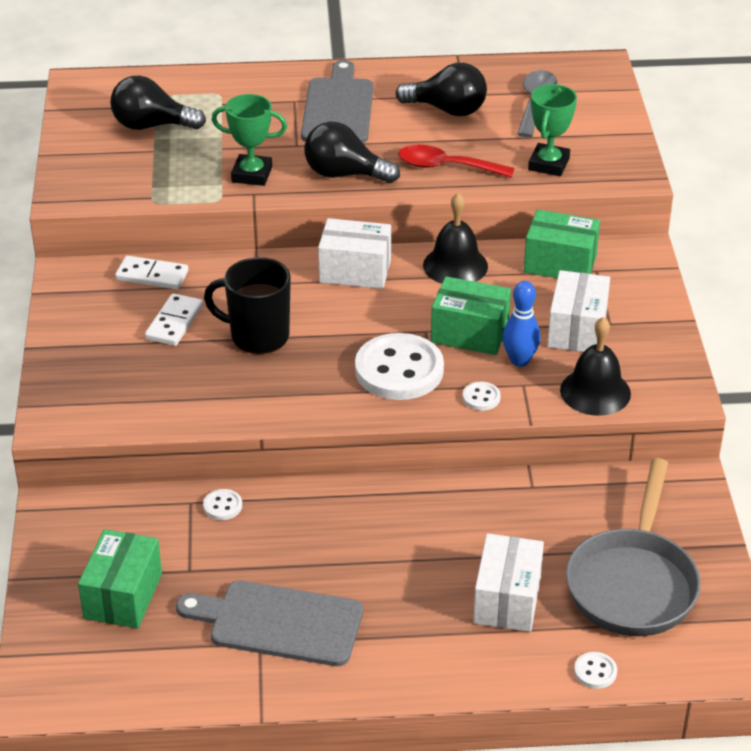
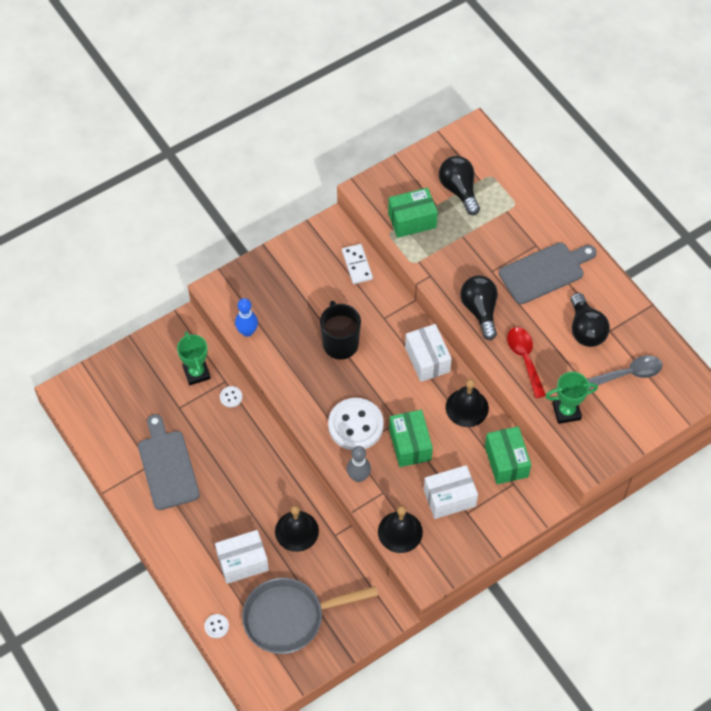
camera: 60 degrees right, 20 degrees up
(123, 596) = (146, 389): green box -> green box (412, 220)
(174, 322) = (325, 298): white domino -> none
(252, 174) = (447, 265): green trophy -> green trophy (196, 373)
(481, 397) = (358, 476): white button -> grey bowling pin
(497, 522) = (296, 531): none -> black bell
(519, 360) = (402, 481): blue bowling pin -> blue bowling pin (247, 331)

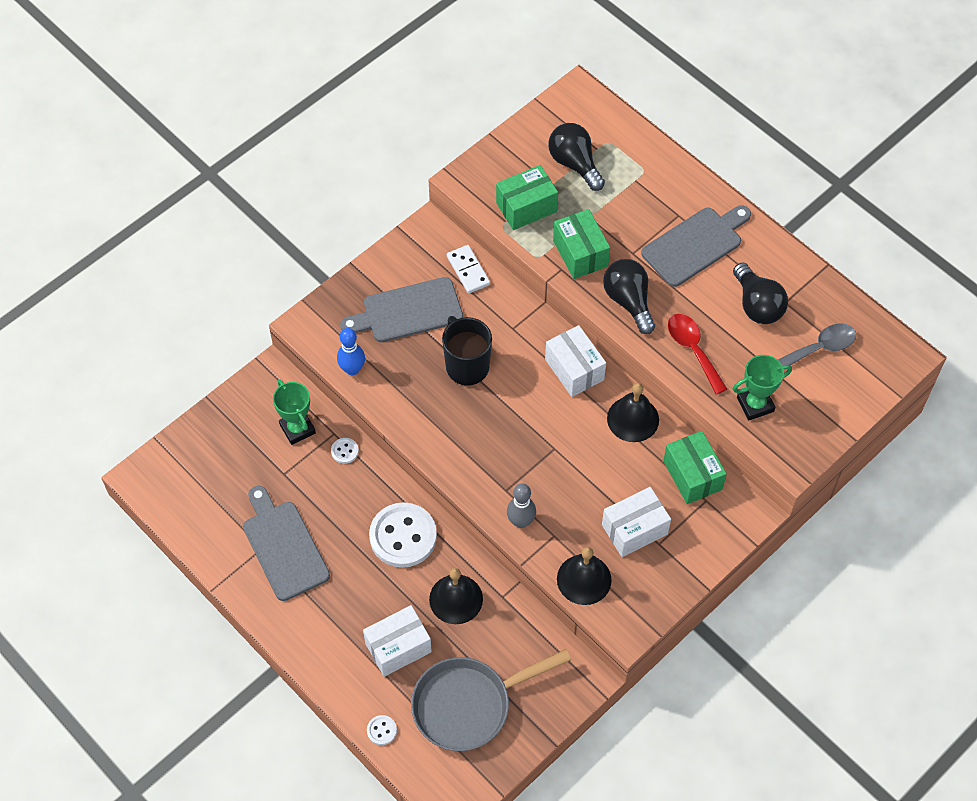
camera: 10 degrees left, 0 degrees up
(301, 291) = (407, 312): none -> grey cutting board
(355, 425) = (505, 461): white button -> white button (403, 536)
(410, 444) = (574, 473): green box -> green box (580, 253)

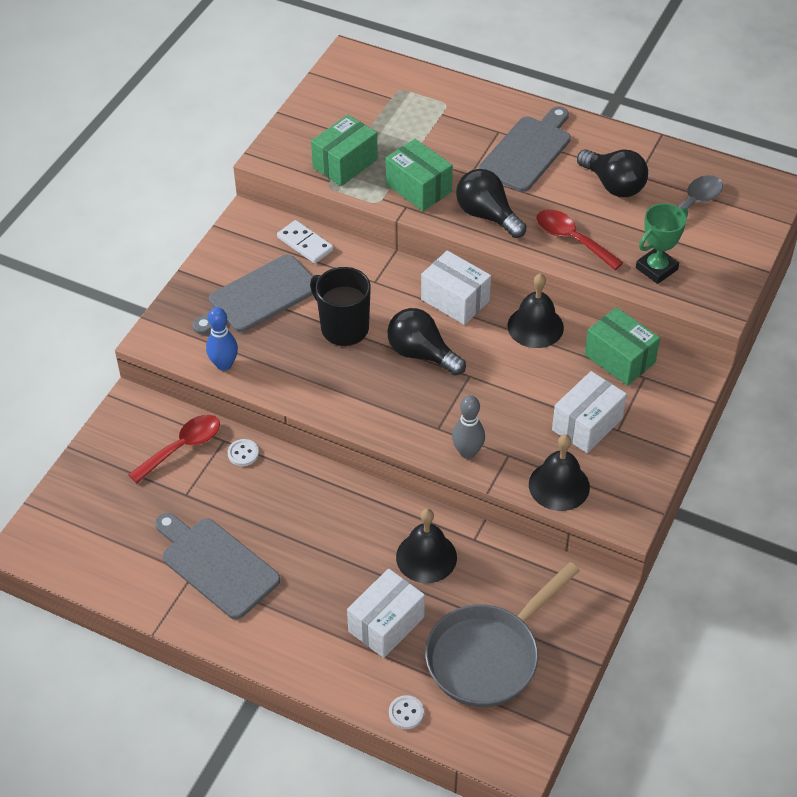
camera: 20 degrees left, 10 degrees down
(297, 429) = (182, 447): green trophy -> red spoon
(403, 536) = (342, 515): white button -> none
(574, 164) = (375, 115): black light bulb -> black light bulb (421, 354)

